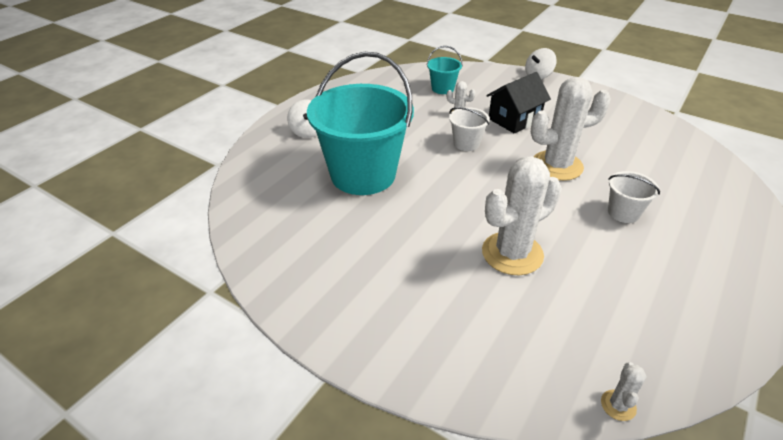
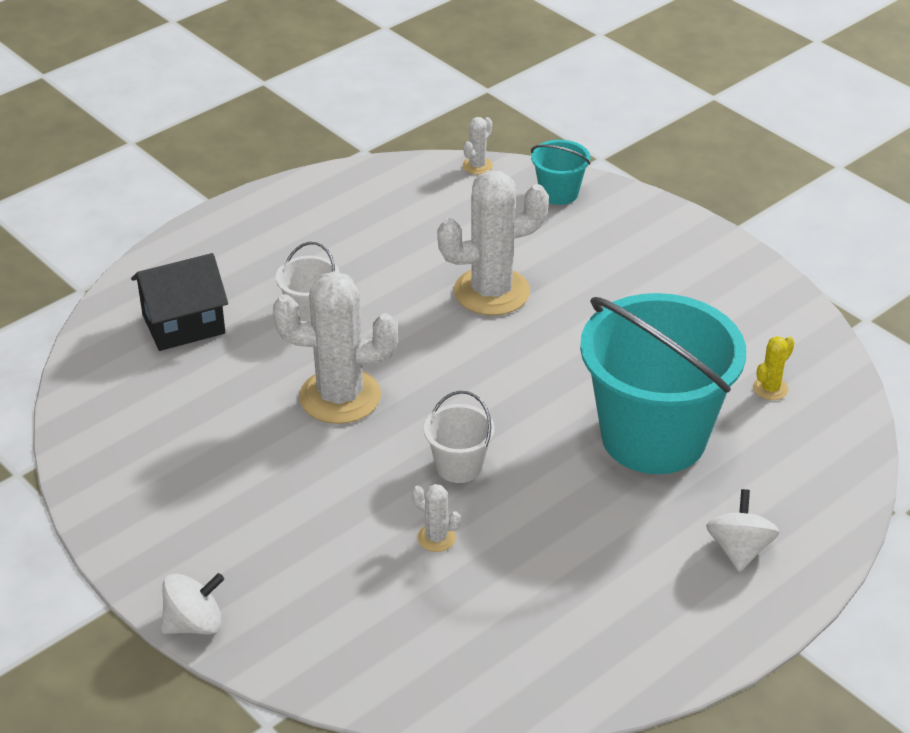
camera: 165 degrees left, 0 degrees up
(290, 216) = (770, 388): none -> yellow cactus
(442, 88) = (431, 623): turquoise bucket -> turquoise bucket (559, 193)
(514, 119) = (339, 504): black house -> black house (183, 324)

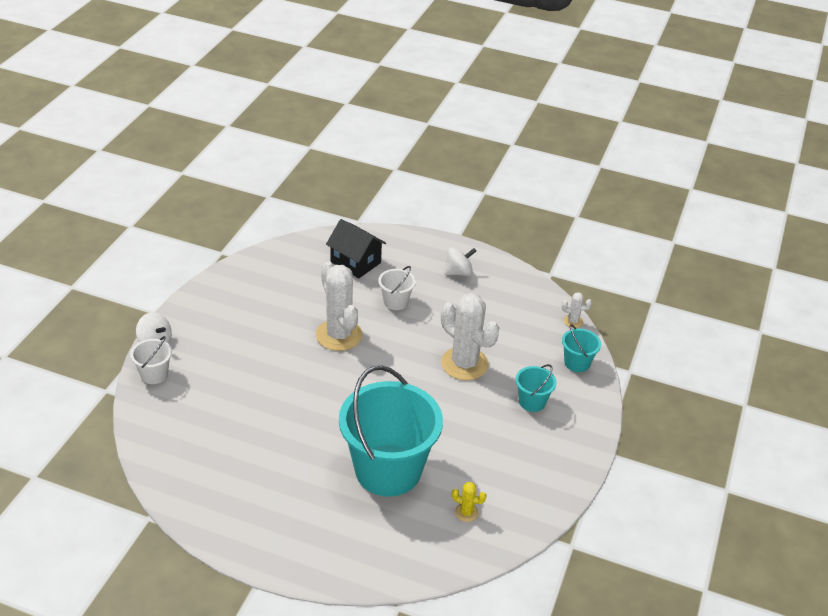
camera: 60 degrees right, 0 degrees up
(436, 538) = (256, 406): white cactus -> none
(459, 466) = (314, 397): white bucket -> white bucket (154, 374)
(605, 258) = (532, 402): none -> turquoise bucket
(739, 549) = (317, 535): white spinning top -> white spinning top (458, 272)

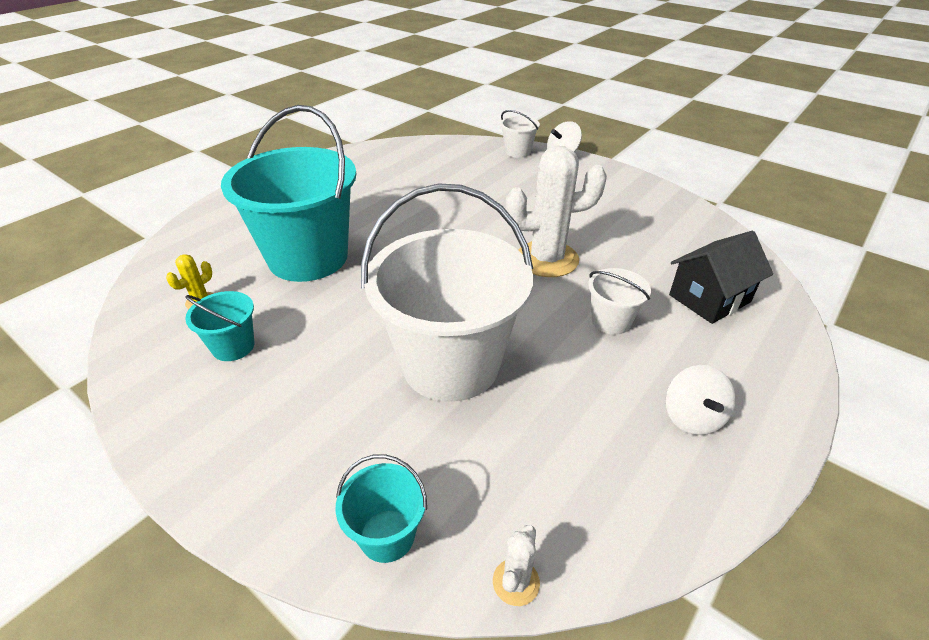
camera: 110 degrees right, 0 degrees up
(464, 364) = (450, 364): white cactus -> white bucket
(532, 402) = (330, 424): turquoise bucket -> turquoise bucket (233, 346)

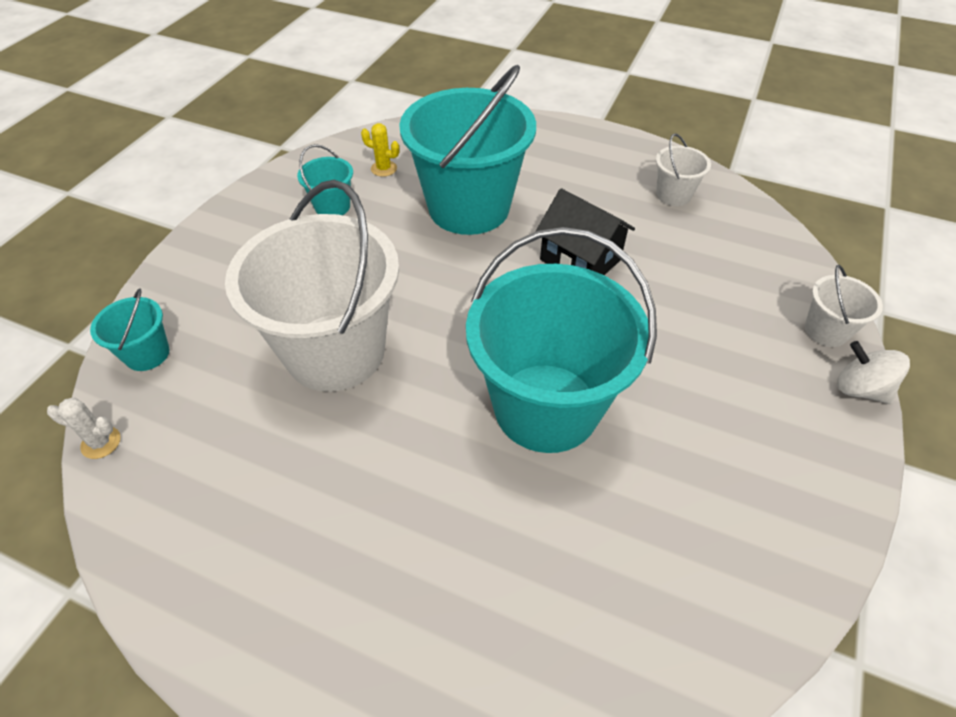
camera: 75 degrees right, 10 degrees up
(547, 259) = (546, 407): white cactus -> turquoise bucket
(611, 321) = (438, 490): white bucket -> white bucket (673, 195)
(692, 417) = (284, 586): white spinning top -> none
(709, 298) = (524, 620): black house -> black house (580, 260)

